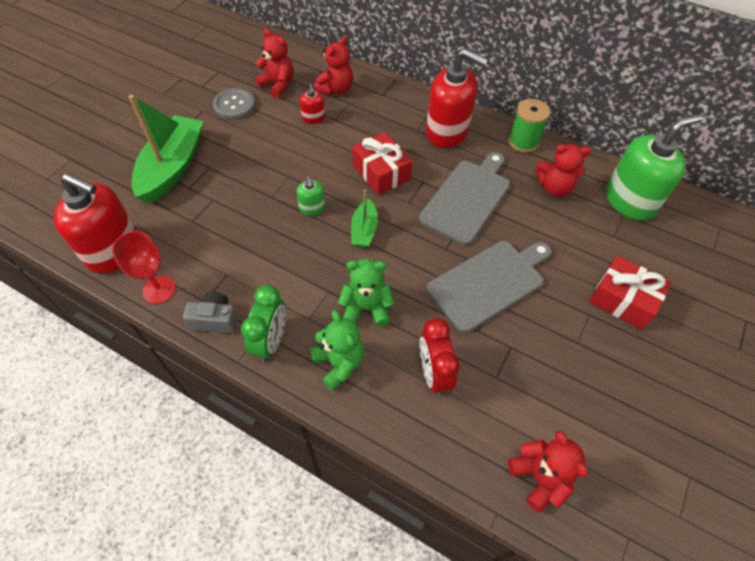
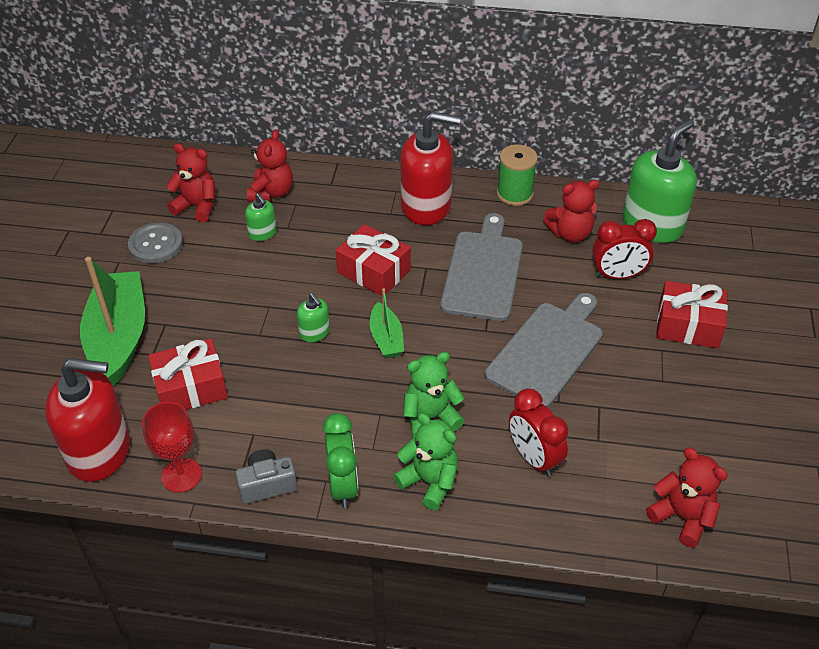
camera: 20 degrees left, 10 degrees down
(201, 222) = (191, 387): none -> red gift
(313, 118) = (262, 233): red soap dispenser -> green soap dispenser
(579, 236) = (617, 275): none -> red clock

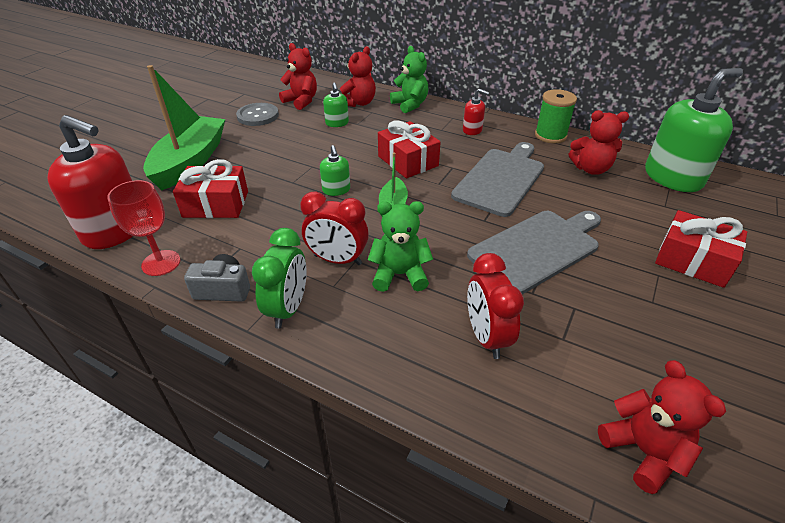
camera: 20 degrees right, 5 degrees down
(426, 206) = (472, 130): red soap dispenser -> red soap dispenser, size x0.46
(429, 482) = (370, 329): green teddy bear -> green teddy bear (410, 105)
(617, 275) = (627, 206): red clock -> red clock (337, 260)

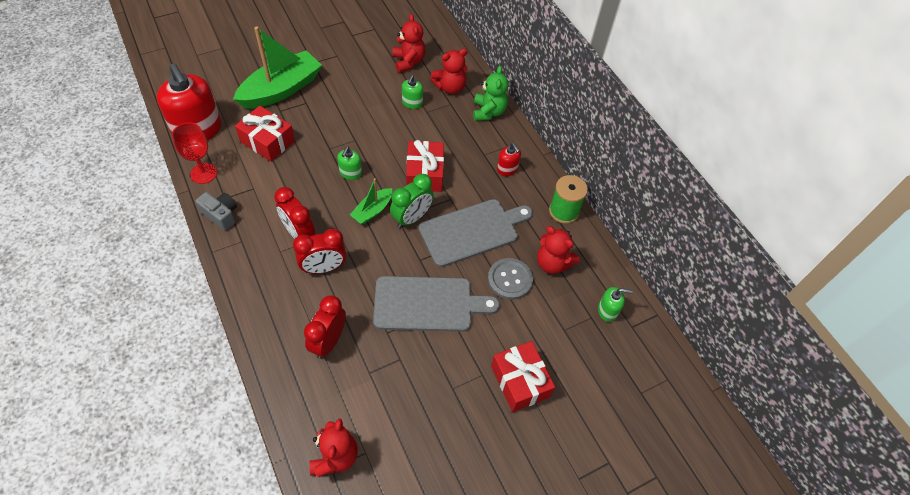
camera: 30 degrees right, 15 degrees up
(258, 116) = (363, 62): grey button -> grey button (510, 279)
(288, 309) = (243, 251): green clock -> green clock (412, 218)
(399, 275) = (324, 268): green teddy bear -> red clock
(673, 177) = (607, 311): green soap dispenser -> green soap dispenser, size x0.46

